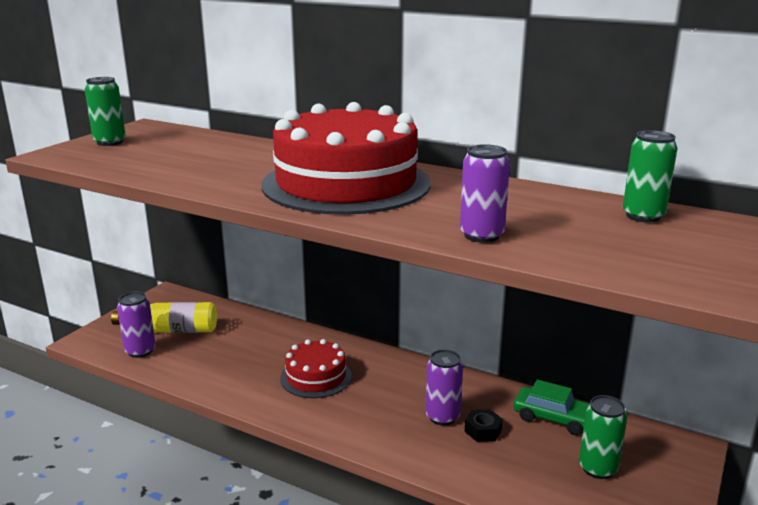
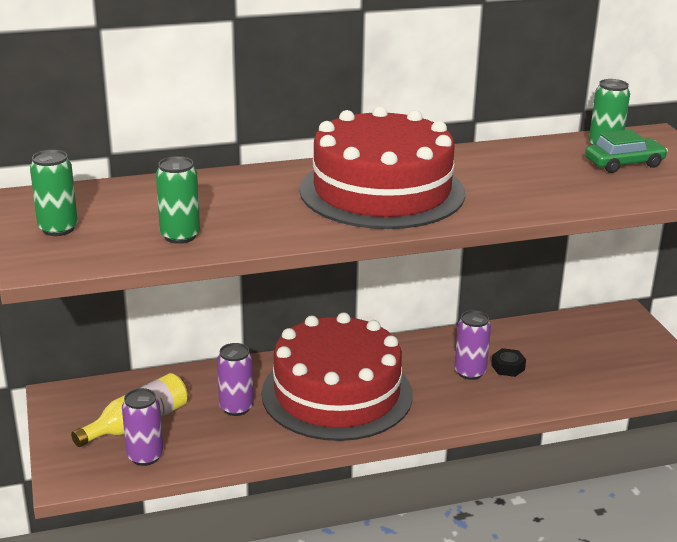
camera: 45 degrees left, 5 degrees up
(316, 377) = (337, 393): red cake -> red cake, size x2.04
(481, 235) = (558, 198): purple can -> purple can (236, 407)
(554, 418) = (534, 335): green car -> green car (624, 164)
(597, 468) = (600, 353): green can -> green can (180, 236)

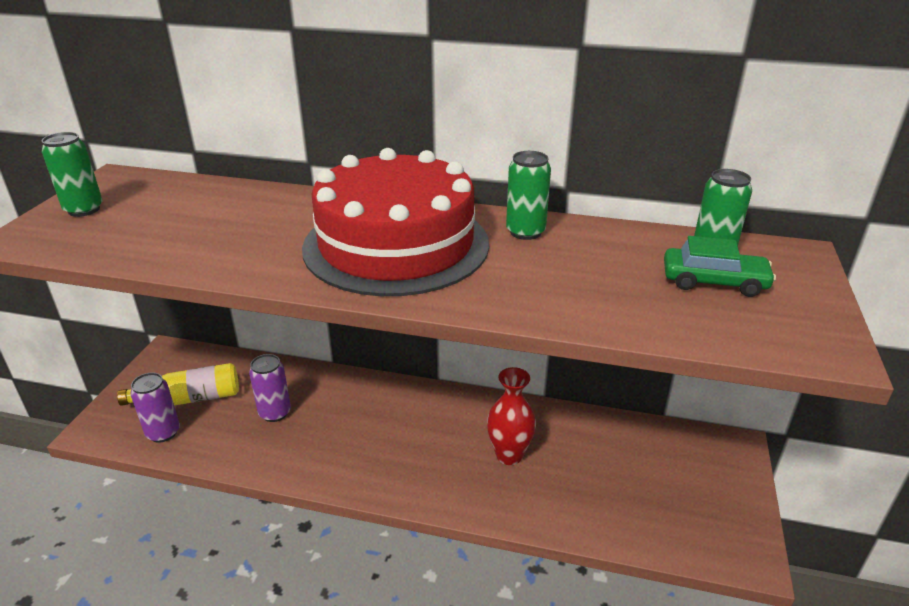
camera: 30 degrees right, 5 degrees up
(180, 236) = (156, 243): green can -> green can (525, 232)
(337, 393) = (367, 431): red cake -> none
(470, 372) = (509, 455): purple can -> red vase
(508, 367) = (552, 464): black nut -> none

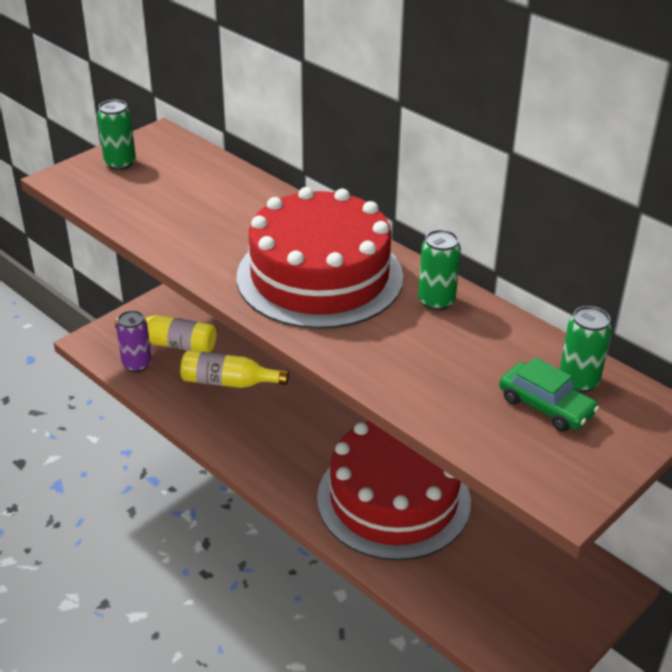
camera: 30 degrees right, 5 degrees up
(275, 413) = (228, 382): purple can -> yellow bottle
(509, 455) = (393, 499): red vase -> red cake

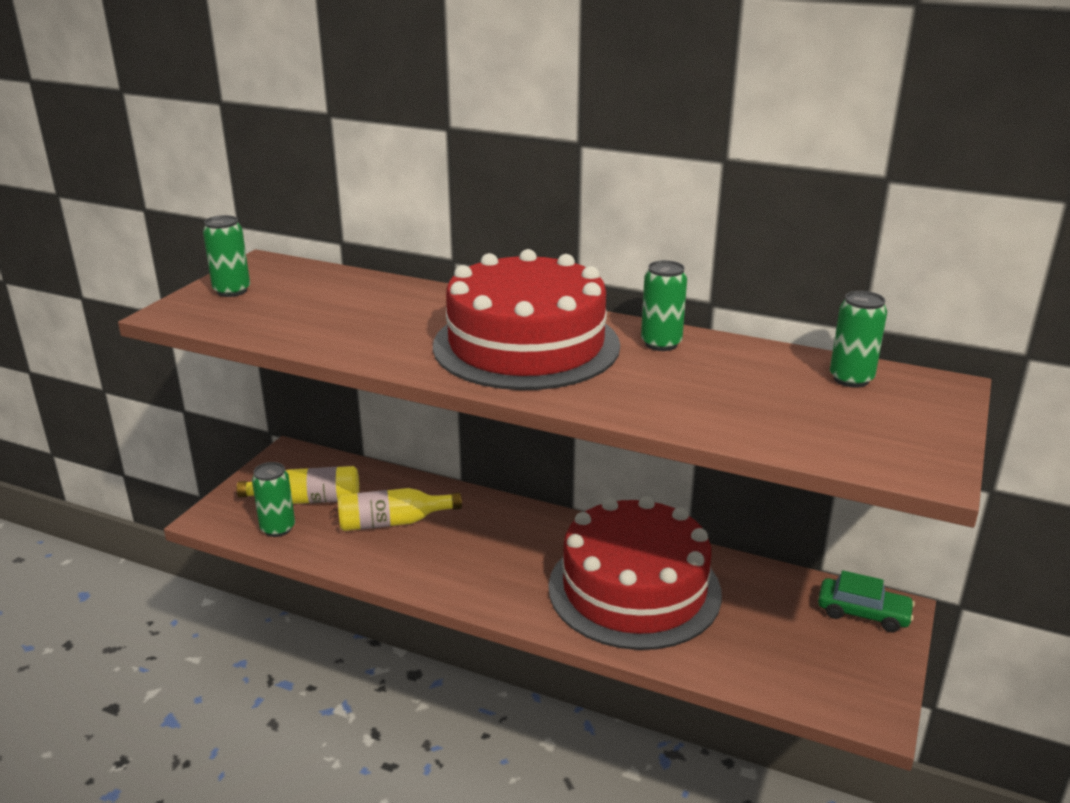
camera: 20 degrees left, 10 degrees down
(137, 364) = (278, 528): purple can -> green can
(546, 406) = (840, 404): green car -> green car (863, 613)

